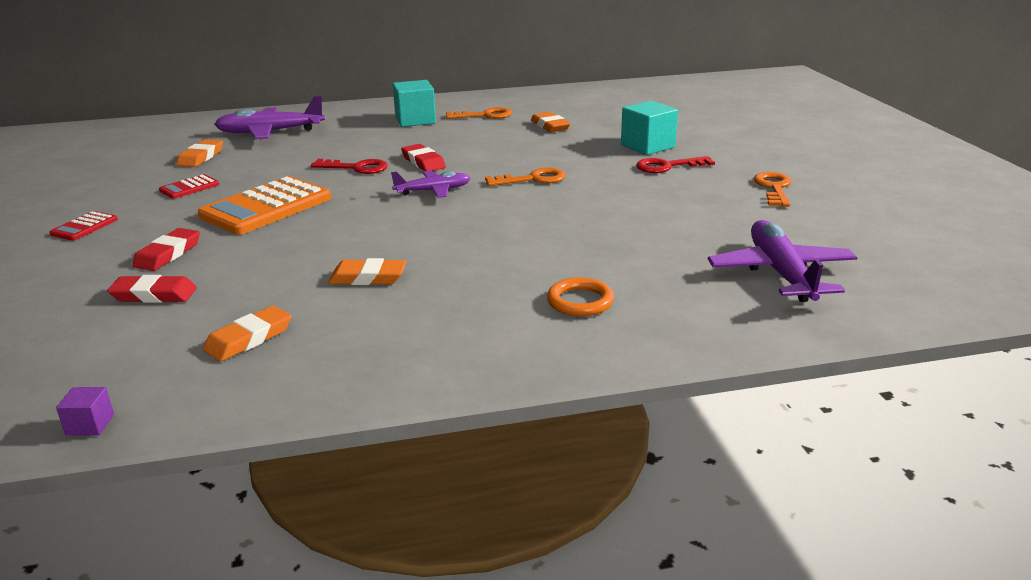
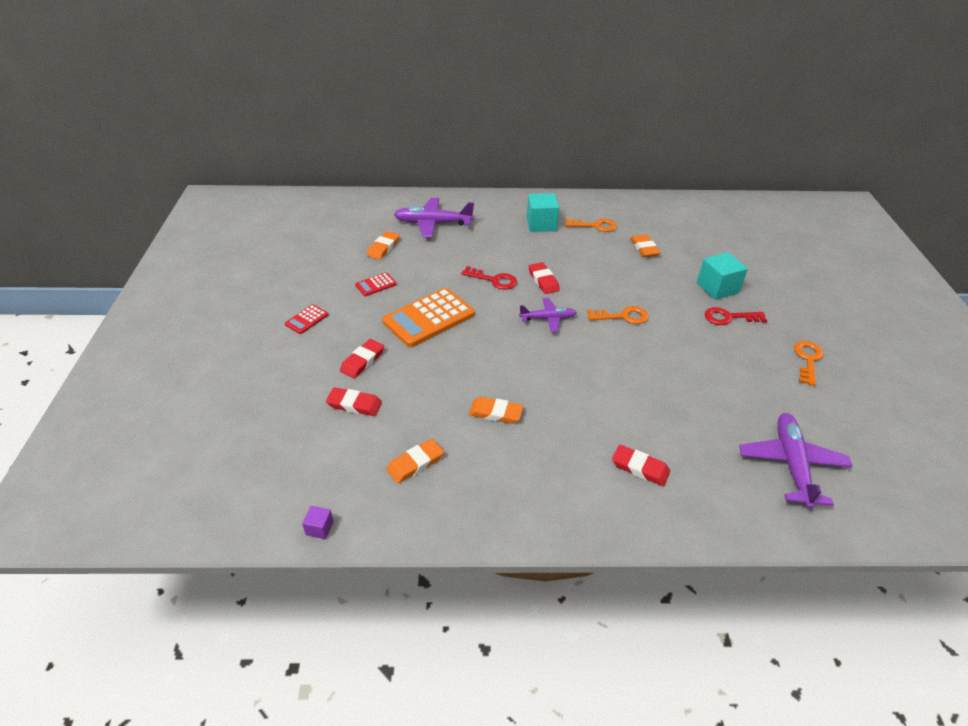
camera: 10 degrees right, 15 degrees up
(580, 301) = (640, 468): orange ring -> red eraser

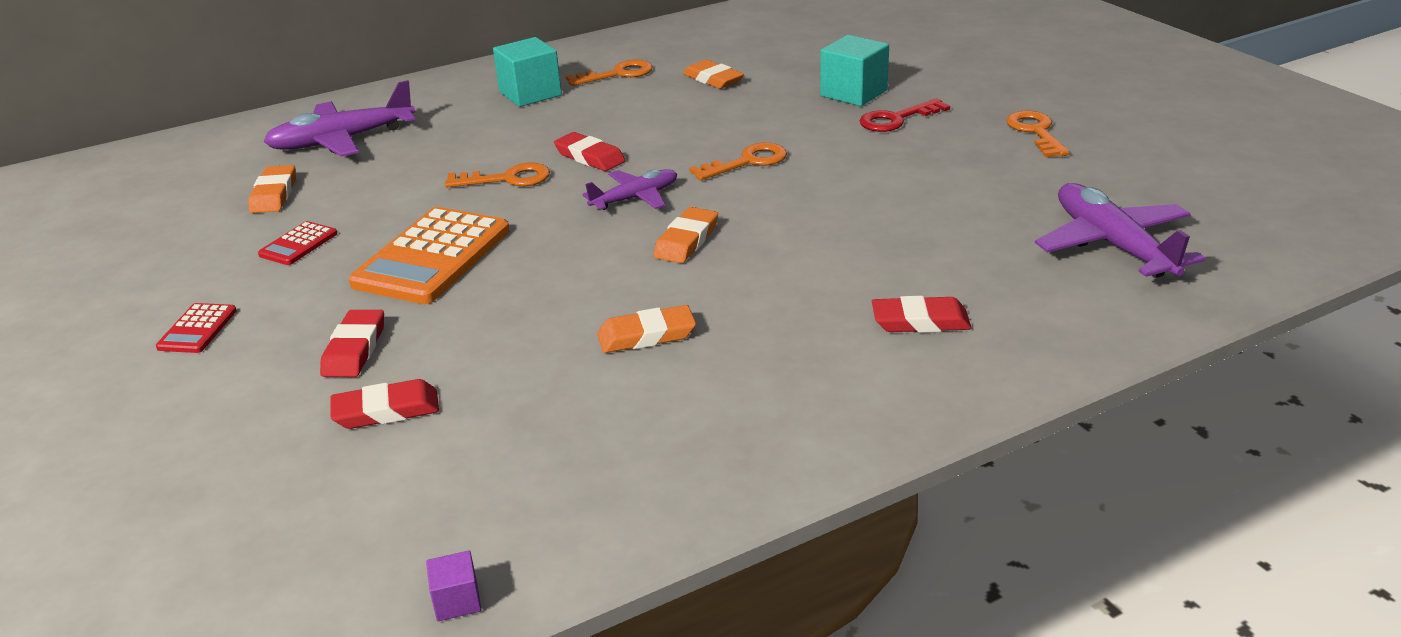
camera: 25 degrees left, 10 degrees down
(415, 463) = (563, 446): orange eraser -> orange eraser (686, 241)
(494, 280) = (507, 179): red key -> orange key

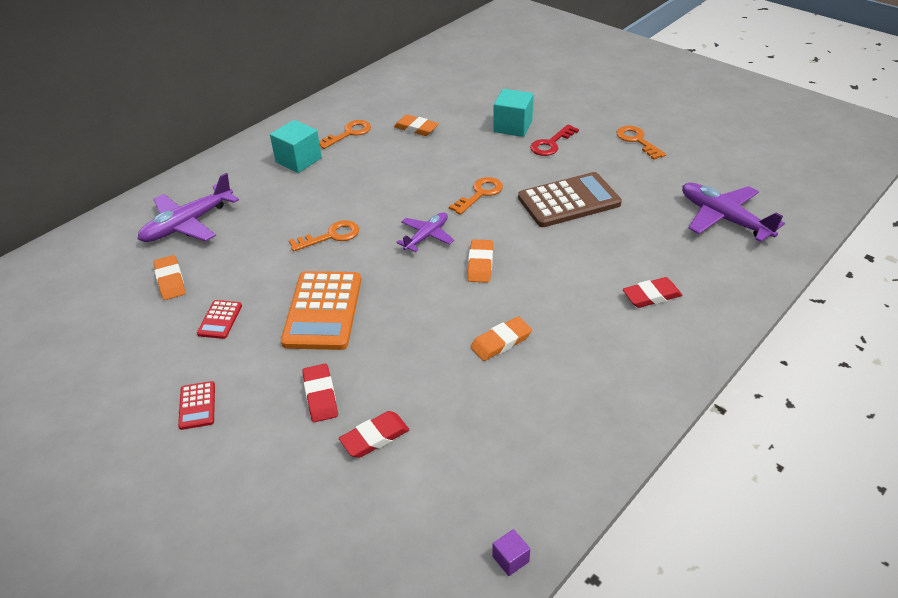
camera: 20 degrees left, 10 degrees up
(590, 157) = (375, 207): red eraser -> none
(874, 188) = (569, 201): none -> brown calculator

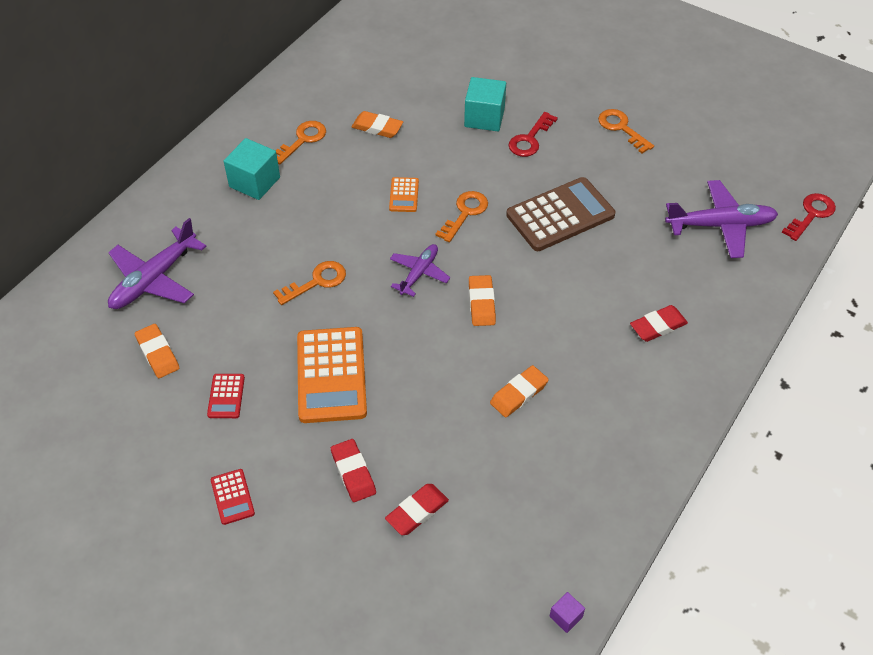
camera: 10 degrees left, 10 degrees up
(427, 177) = (404, 195): none -> orange calculator
(724, 219) = (720, 225): purple plane -> purple plane turned 135 degrees clockwise
(817, 216) = (811, 214): none -> red key

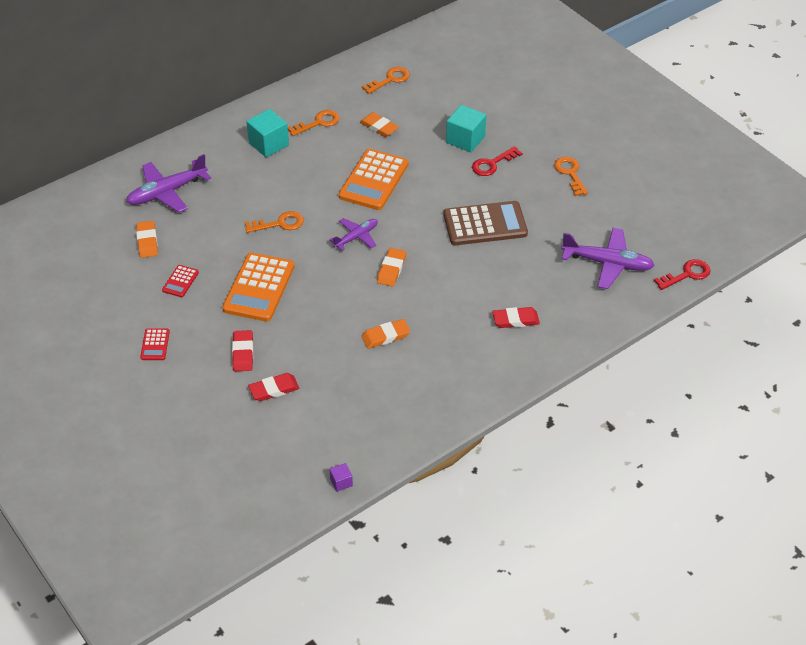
camera: 20 degrees right, 5 degrees down
(404, 195) = (373, 180): orange calculator -> orange calculator, size x2.13
(465, 213) = (413, 204): orange key -> orange key (390, 79)

